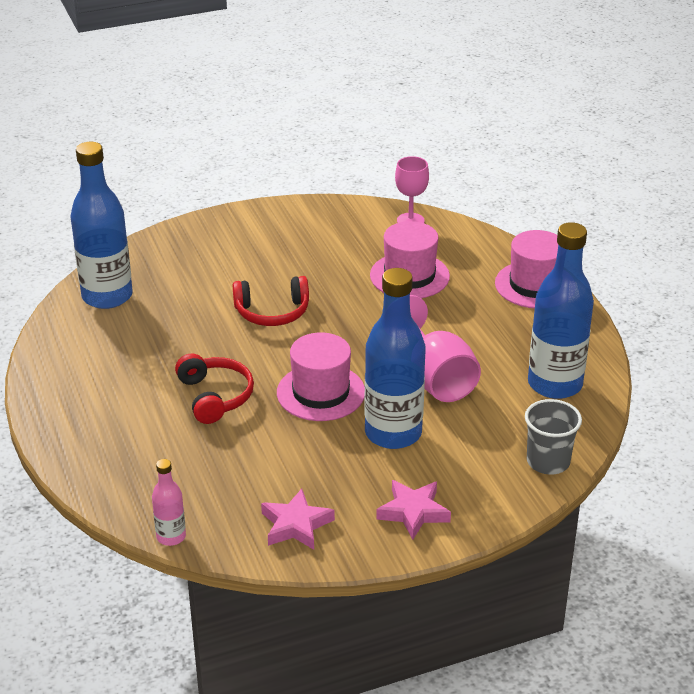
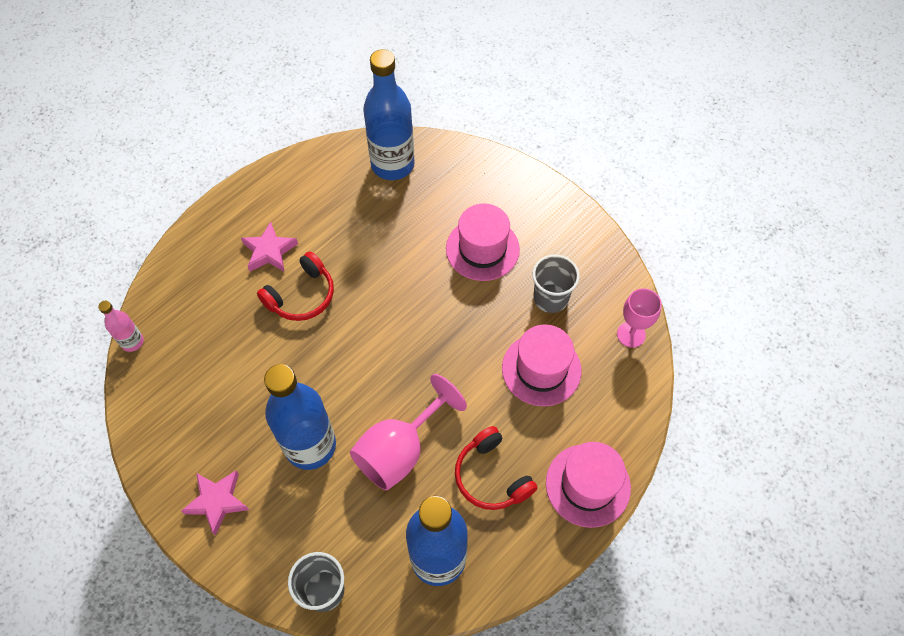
camera: 65 degrees right, 25 degrees up
(272, 312) = (431, 285): red headphones -> red headphones (491, 476)
(296, 525) = (173, 420): pink star -> pink star (269, 251)
(321, 392) = (340, 368): pink hat -> pink hat (482, 249)
(342, 250) = (550, 298): none -> grey cup

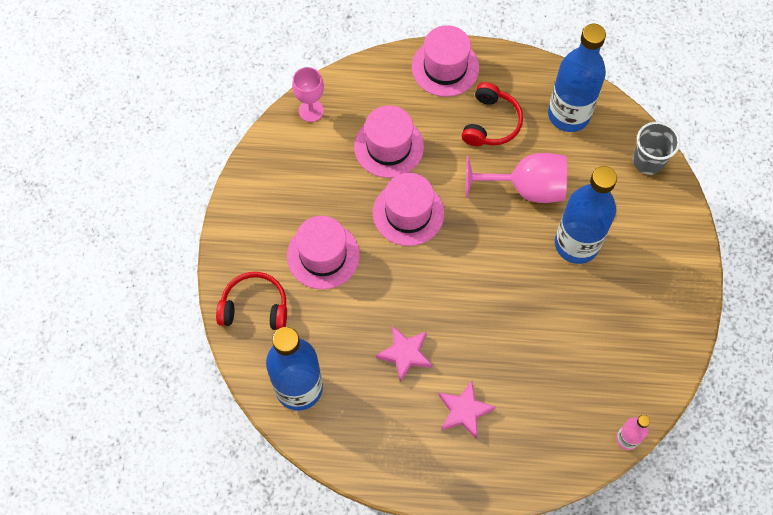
camera: 130 degrees left, 5 degrees up
(217, 501) = (665, 268): pink star -> pink star (405, 354)
(301, 295) = (478, 351): red headphones -> red headphones (255, 307)
(463, 336) = (408, 213): none -> pink hat
(550, 298) = (326, 179): grey cup -> none

